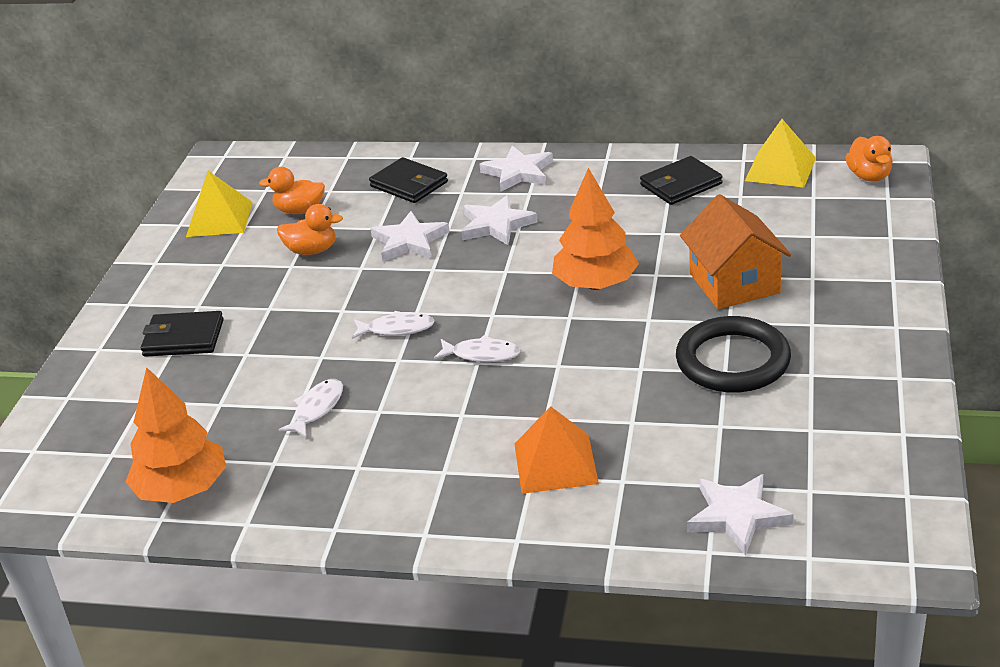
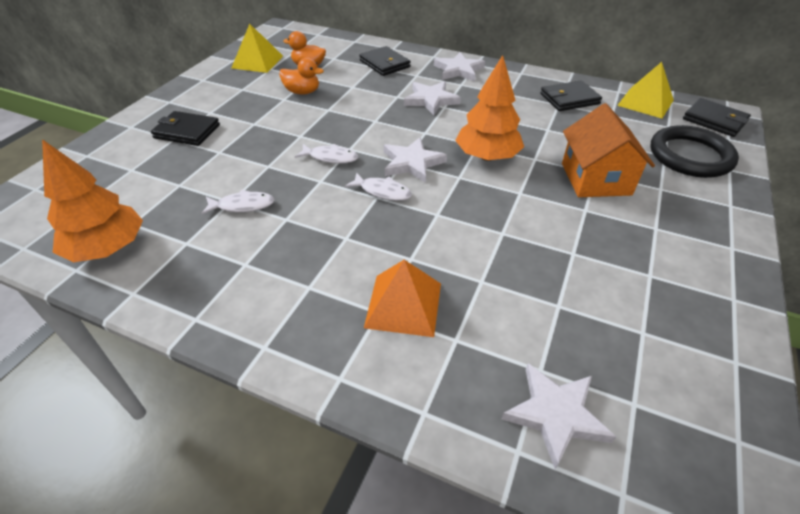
camera: 10 degrees right, 10 degrees up
(317, 409) = (242, 205): white fish -> white fish turned 45 degrees clockwise
(409, 241) = (368, 99): white star -> white star (412, 163)
(733, 361) = (582, 245): black ring -> black ring (690, 156)
(869, 176) = (714, 120): orange duck -> black wallet

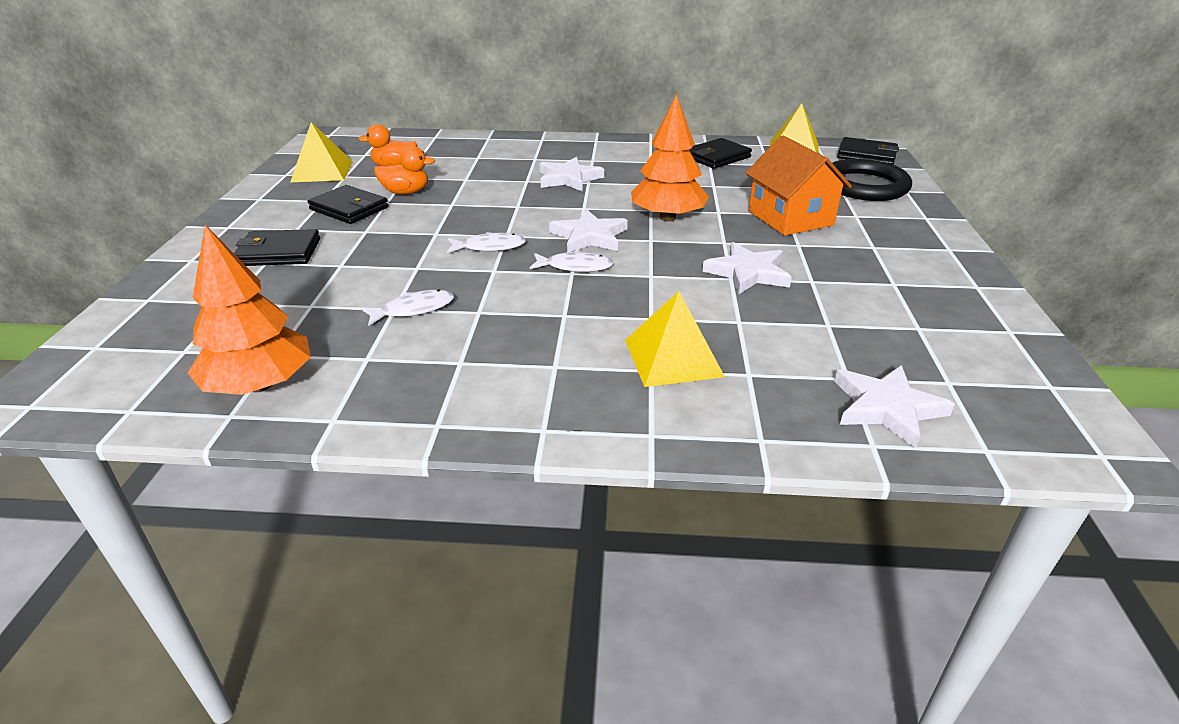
camera: 20 degrees left, 10 degrees down
(384, 64) = (489, 153): black wallet -> black wallet (349, 208)
(403, 305) = (673, 358): orange pyramid -> yellow pyramid
(458, 70) = (580, 148): white star -> white star (748, 272)

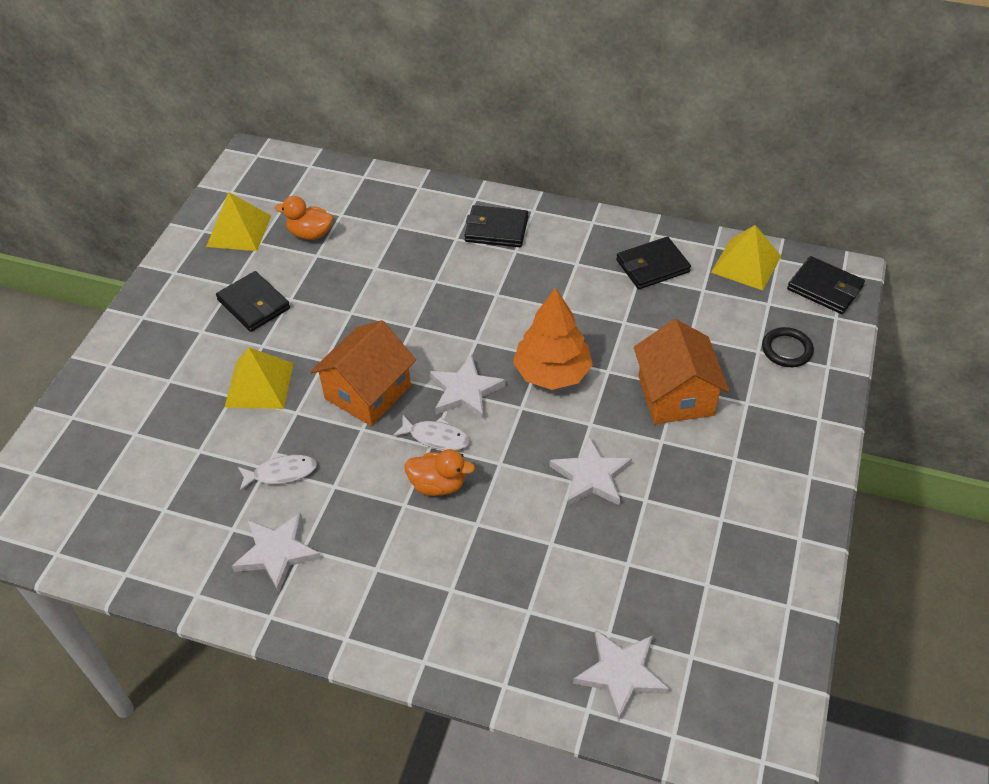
camera: 15 degrees right, 15 degrees up
(260, 385) = (150, 544): orange tree -> none
(279, 252) = (182, 367): black wallet -> black wallet (496, 229)
(406, 192) = (312, 284): orange duck -> orange duck (438, 485)
(489, 247) = (368, 392): white fish -> orange house
(568, 178) = (478, 284): white star -> white star (277, 553)
(673, 358) = (474, 579): yellow pyramid -> yellow pyramid (259, 385)
(864, 186) = (786, 349): black ring -> black ring, size x0.54

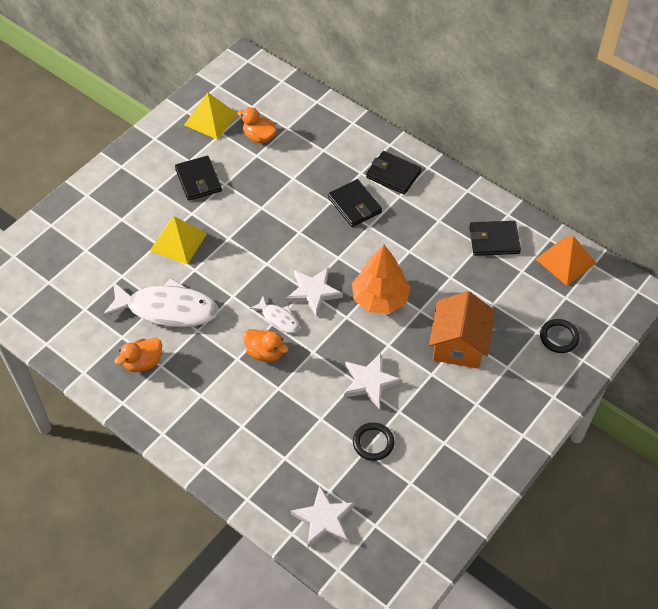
camera: 20 degrees right, 5 degrees up
(277, 553) = (143, 362): white star -> orange duck
(281, 473) = (167, 309): white fish -> white fish, size x2.06
(368, 392) = (247, 271): orange house -> none
(633, 550) = (373, 443): none -> black ring
(746, 264) = (566, 261): yellow pyramid -> orange pyramid
(824, 288) = (615, 299): black wallet -> black wallet (354, 205)

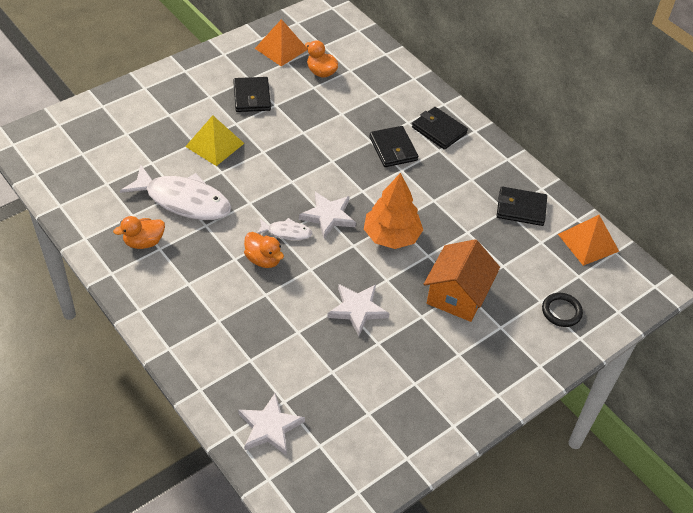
camera: 10 degrees right, 5 degrees down
(211, 119) = (281, 48): yellow pyramid -> orange pyramid
(278, 319) = (286, 232): white fish -> white fish turned 45 degrees counterclockwise
(373, 443) = (343, 366): black ring -> none

